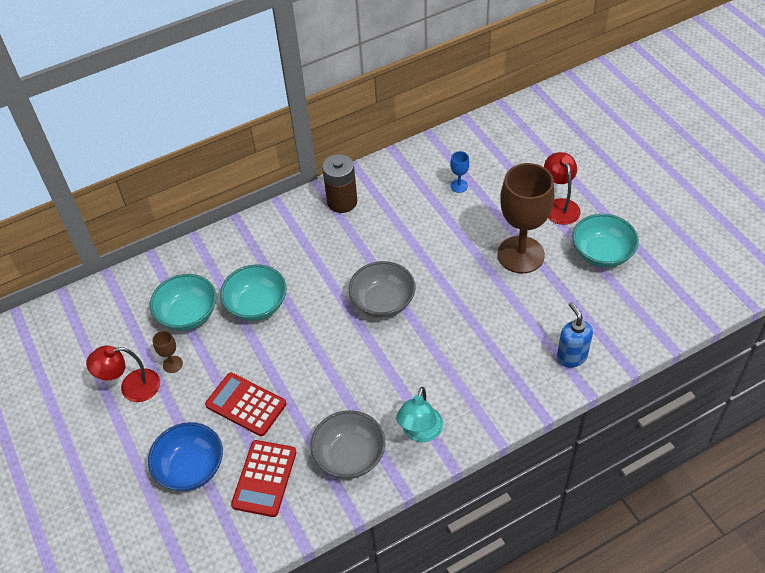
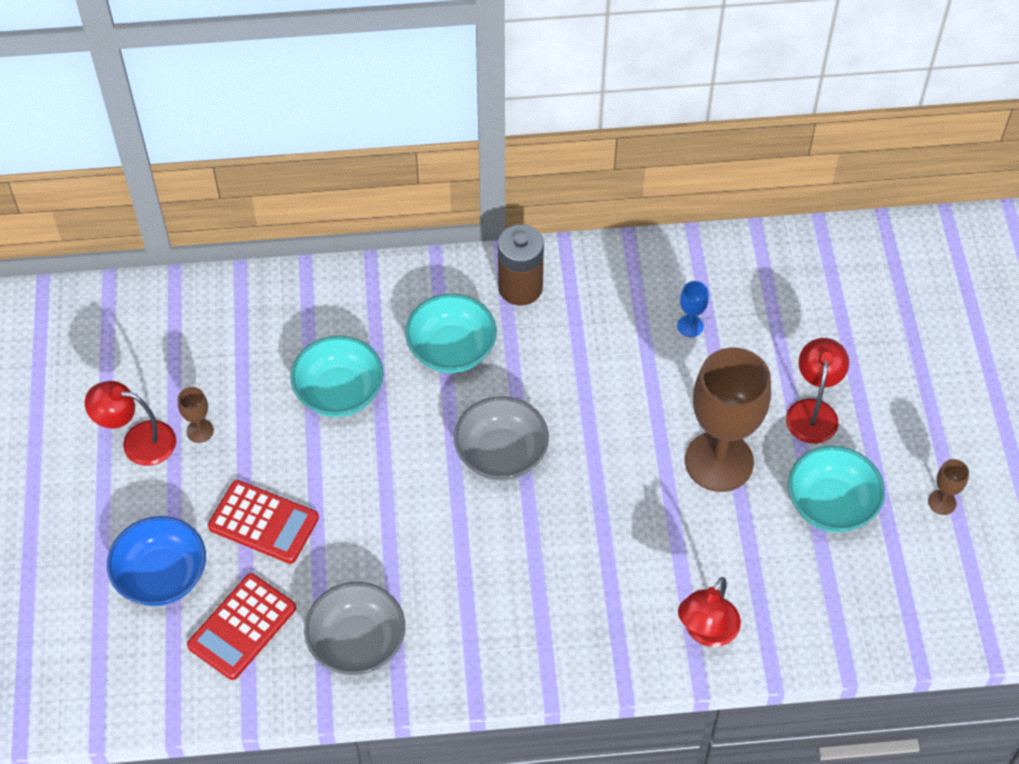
camera: 20 degrees right, 5 degrees up
(188, 314) = (248, 371): turquoise bowl -> turquoise bowl (451, 350)
(246, 405) = (263, 522): red calculator -> red calculator turned 150 degrees clockwise
(420, 432) = (458, 650): turquoise lamp -> none
(571, 356) = (706, 632): blue soap dispenser -> red lamp
(665, 227) = (942, 502): none -> brown goblet

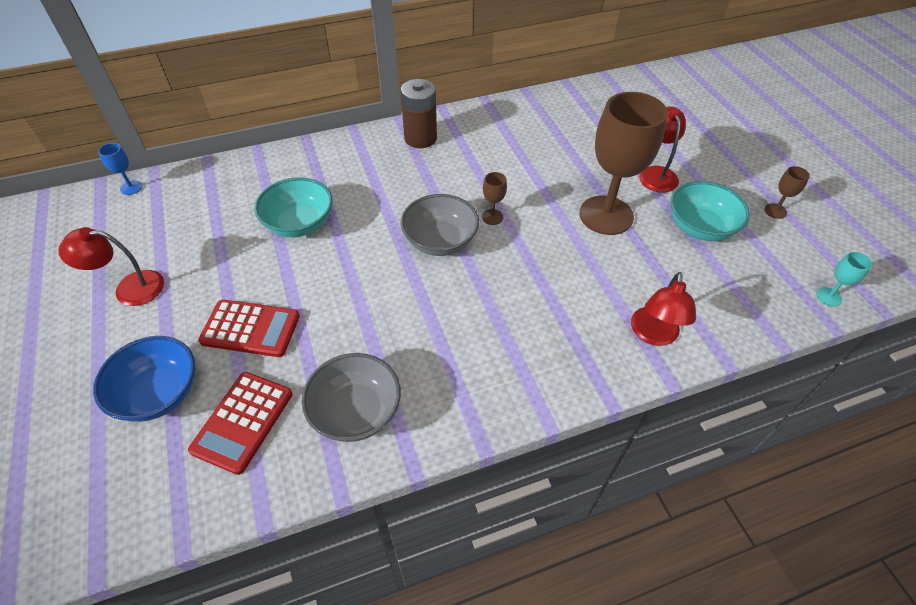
camera: 15 degrees left, 5 degrees down
(200, 431) = (185, 271): brown goblet -> brown goblet (492, 217)
(451, 350) = (381, 182): turquoise bowl -> none
(690, 326) = (548, 140): blue goblet -> blue goblet (131, 187)
(939, 633) = (828, 297): none -> turquoise goblet

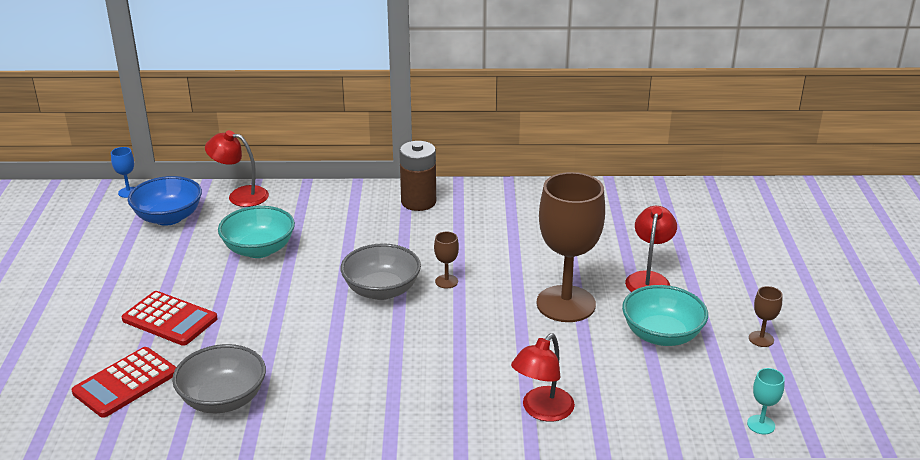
camera: 20 degrees right, 20 degrees down
(129, 288) = (87, 268): red lamp -> red lamp (240, 195)
(159, 393) = (70, 347): blue bowl -> blue bowl (168, 217)

